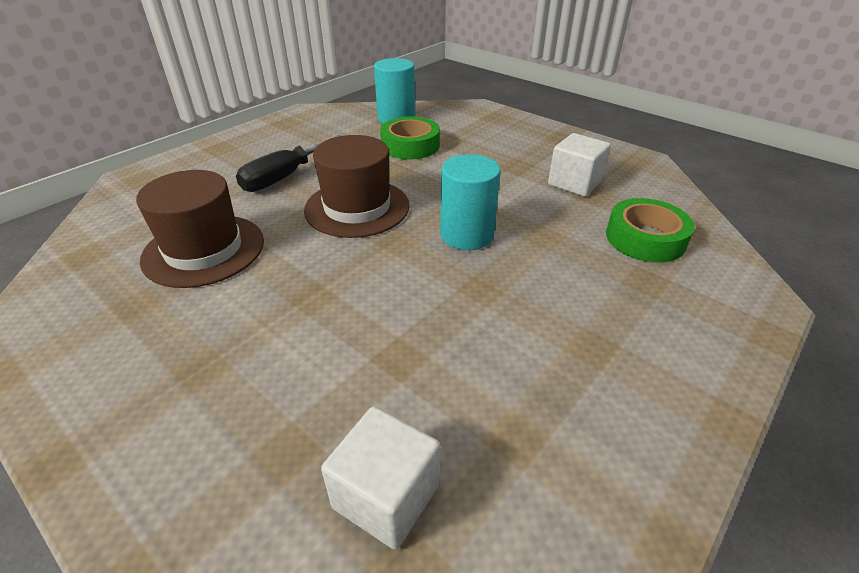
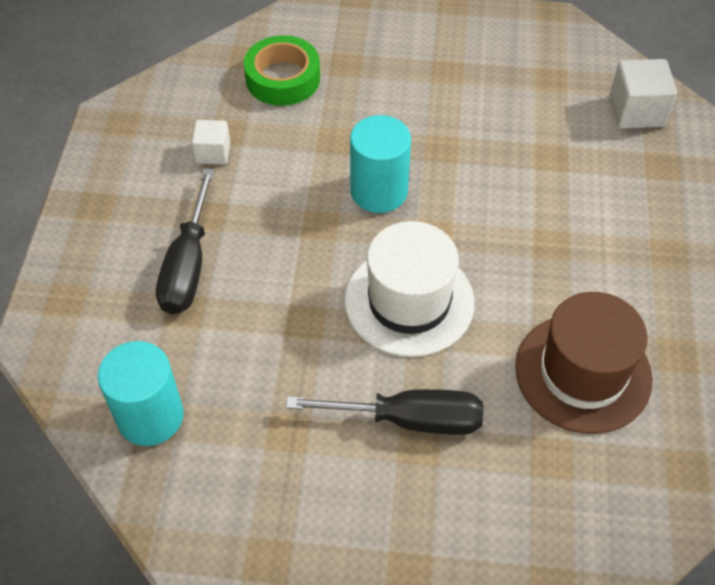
camera: 125 degrees left, 15 degrees up
(357, 207) = (409, 301): brown hat -> white hat
(410, 145) = (229, 343): green tape -> none
(481, 150) = (188, 264): none -> black screwdriver
(574, 183) = (213, 153): white cube -> white cube, size x0.64

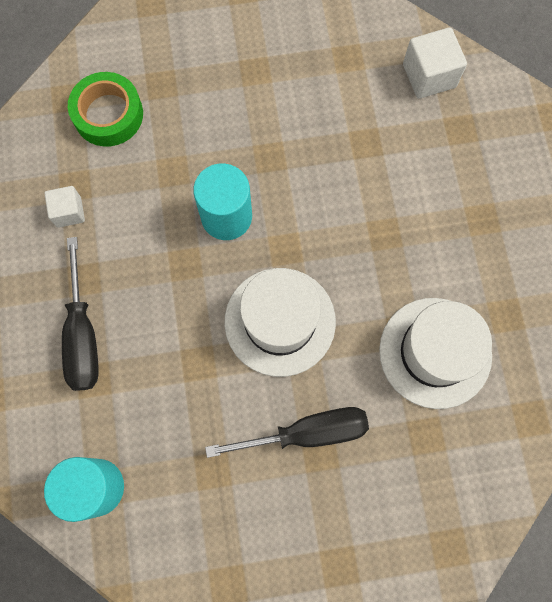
camera: 15 degrees left, 20 degrees up
(583, 373) = (435, 352): brown hat -> white hat

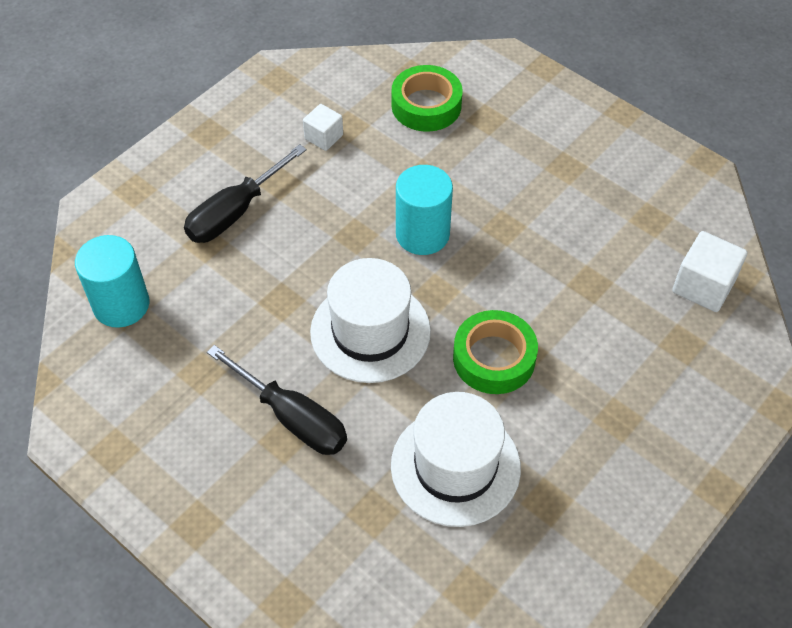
camera: 50 degrees right, 20 degrees down
(372, 256) = (494, 358): none -> green tape

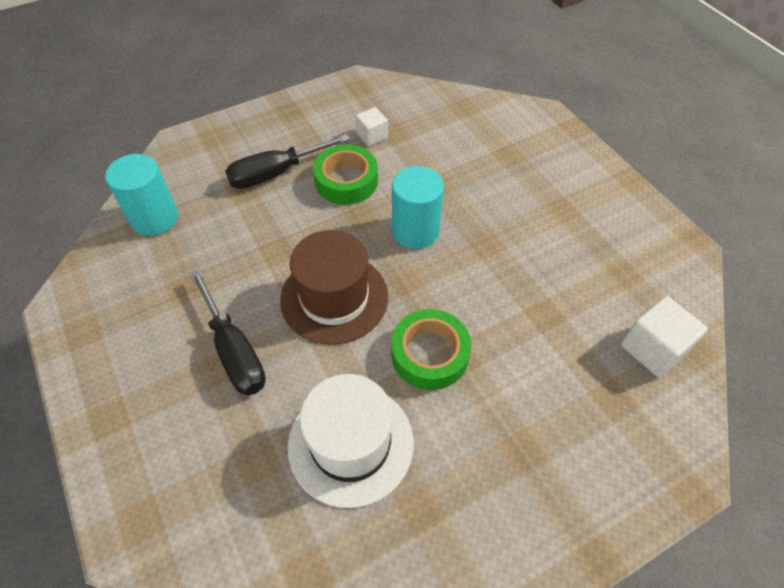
camera: 20 degrees right, 0 degrees up
(370, 331) = (334, 297): white hat -> brown hat
(426, 105) = (464, 133): green tape -> green tape (346, 181)

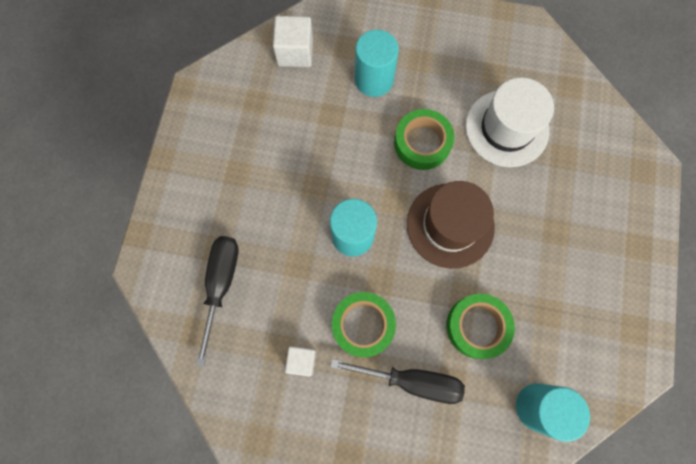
camera: 140 degrees left, 20 degrees up
(234, 350) = (539, 236): black screwdriver -> black screwdriver (221, 285)
(247, 238) = (477, 326): none -> green tape
(545, 383) = (374, 80): none -> turquoise cylinder

